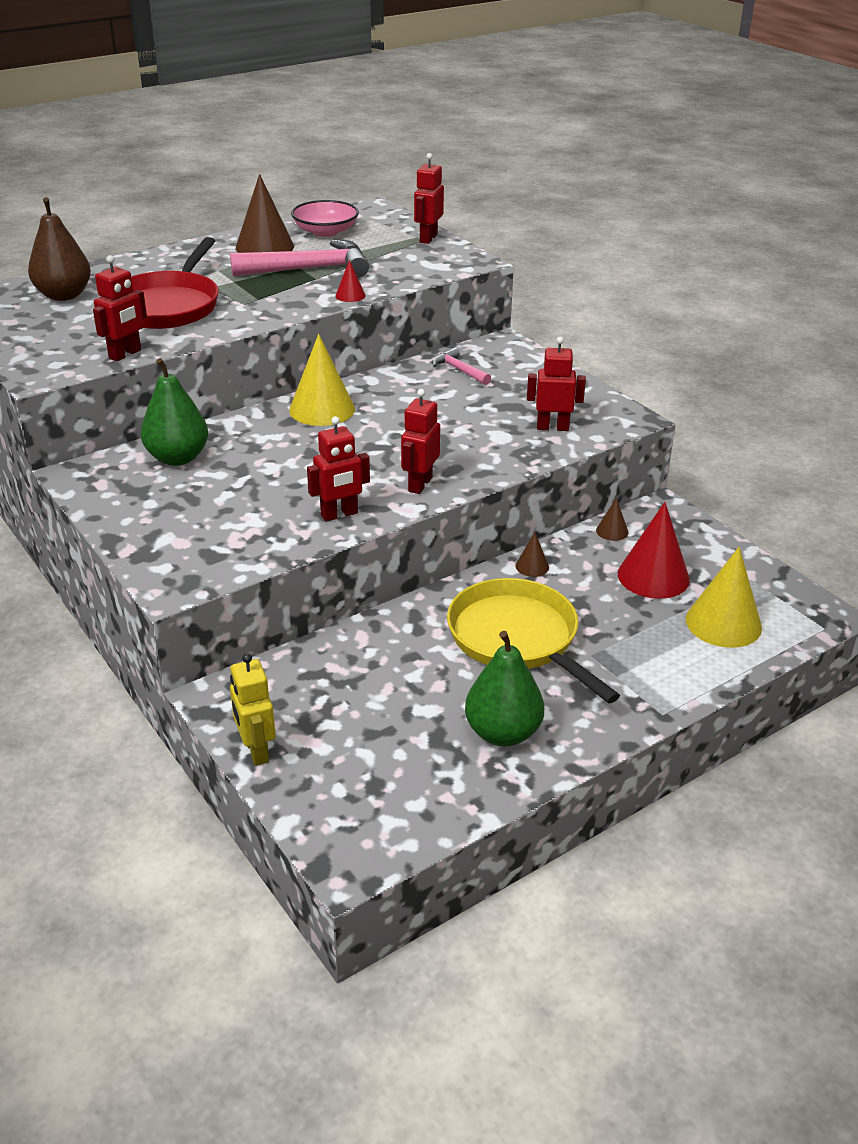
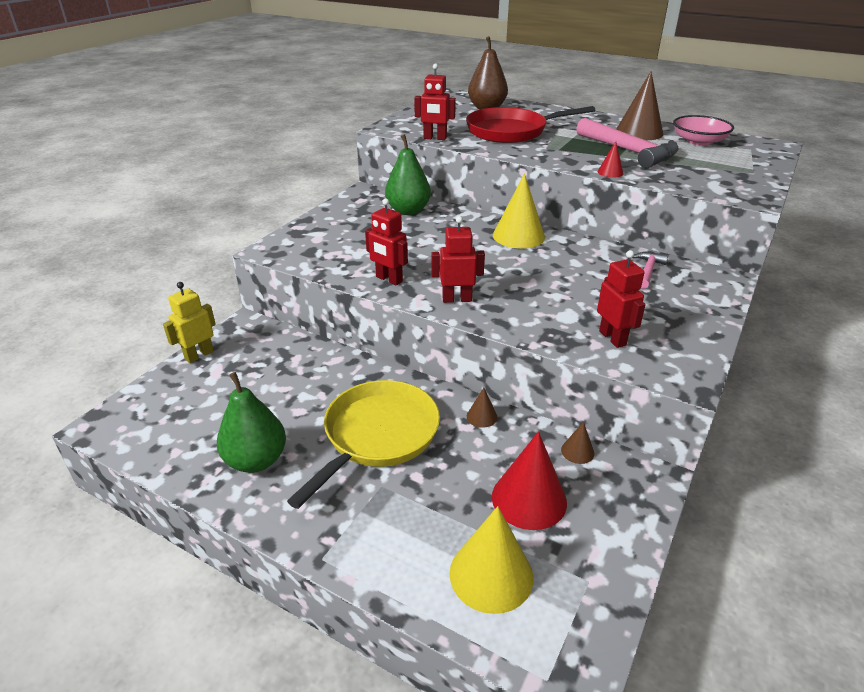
camera: 65 degrees right, 0 degrees up
(428, 238) = (758, 173): red robot -> none

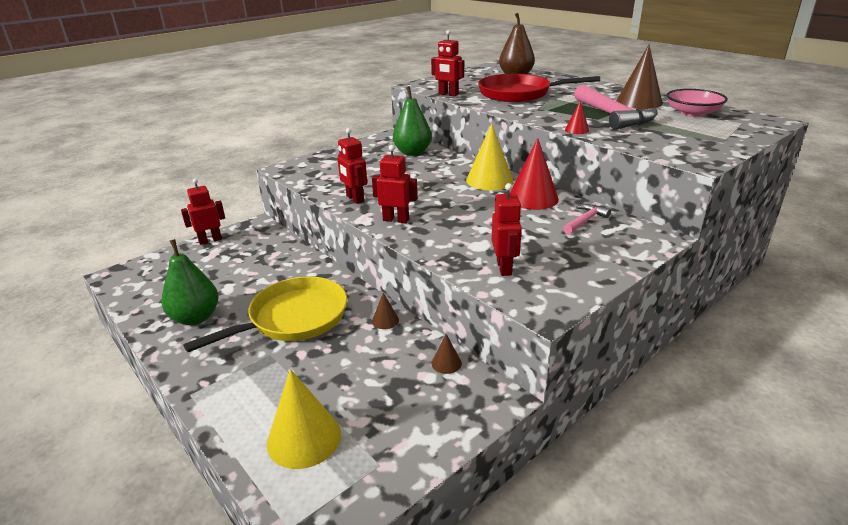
camera: 20 degrees right, 5 degrees down
(199, 355) = (210, 240): yellow robot -> red robot
(529, 499) = (377, 390): red cone -> red cone (533, 198)

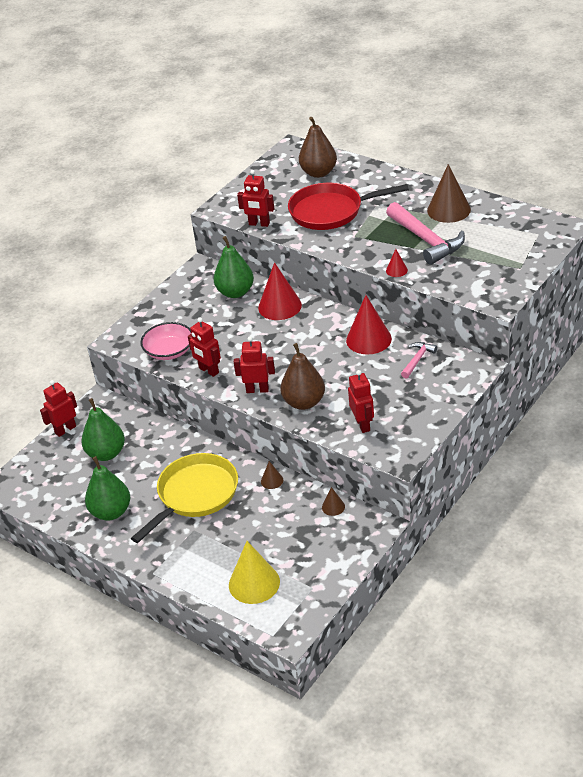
camera: 10 degrees left, 10 degrees up
(232, 265) = (106, 453): none -> green pear
(442, 237) = (304, 402): none -> brown pear
(450, 165) = (280, 306): none -> red cone
(489, 180) = (324, 322): yellow cone -> none
(692, 113) = (497, 223): pink bowl -> pink bowl (169, 351)

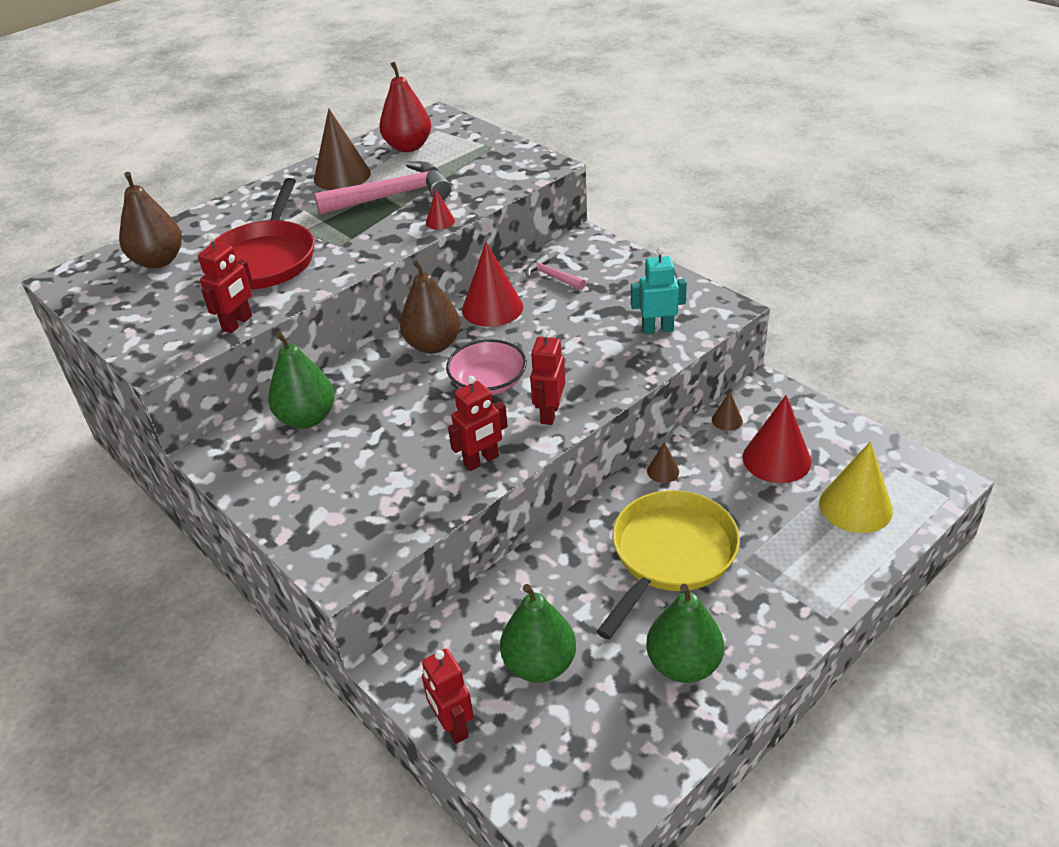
camera: 80 degrees left, 0 degrees up
(169, 351) = (408, 503): pink bowl -> pink bowl (488, 382)
(195, 495) = (670, 555): yellow pan -> yellow pan turned 75 degrees clockwise
(280, 306) = (372, 377): red cone -> red cone (776, 459)
(304, 402) = (595, 373): brown pear -> brown pear (433, 345)
(363, 424) = (657, 329): red robot -> turquoise robot
(504, 227) = (408, 147): none -> red pear

